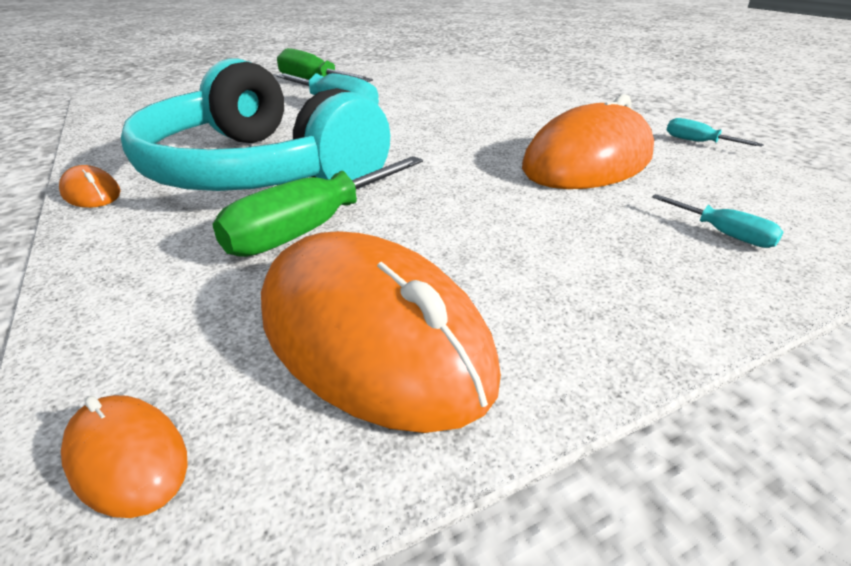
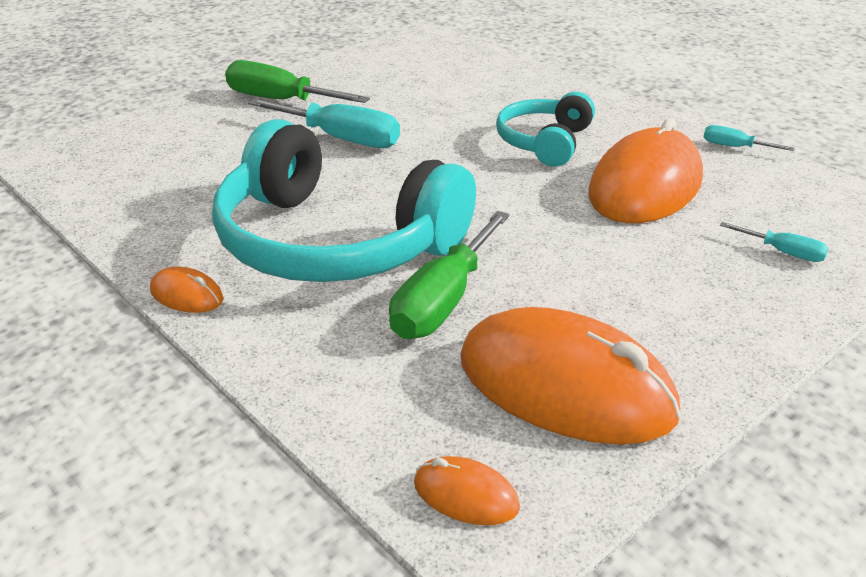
camera: 15 degrees left, 0 degrees up
(509, 123) = (545, 142): none -> turquoise headphones

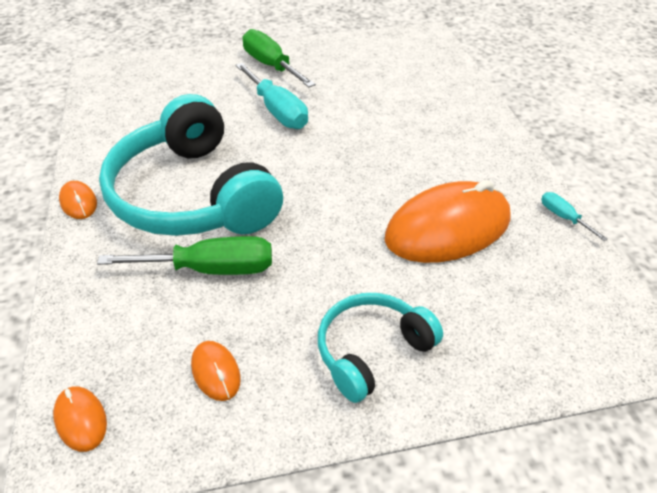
camera: 30 degrees right, 10 degrees up
(443, 301) = (210, 269): green screwdriver -> green screwdriver turned 150 degrees counterclockwise
(545, 142) = (413, 161): turquoise headphones -> turquoise headphones (372, 351)
(565, 386) = (215, 372): orange mouse -> orange mouse, size x0.42
(783, 252) = (492, 333): turquoise screwdriver -> none

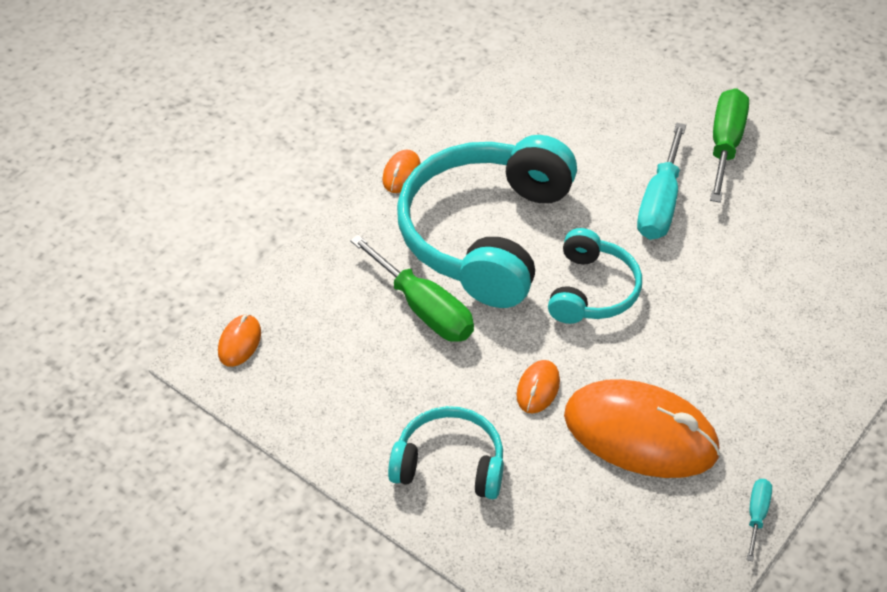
camera: 50 degrees right, 5 degrees up
(215, 372) = (340, 384): orange mouse -> orange mouse (538, 388)
(305, 177) = (591, 290): none -> turquoise headphones

